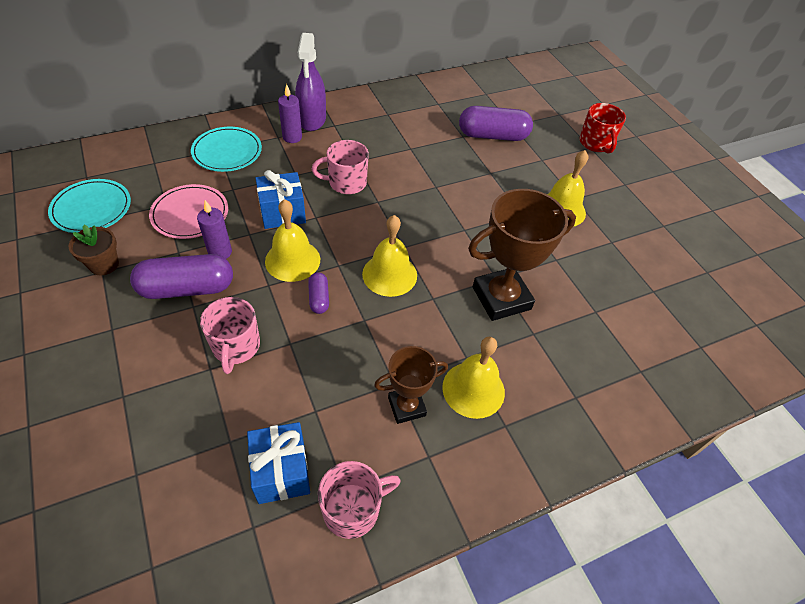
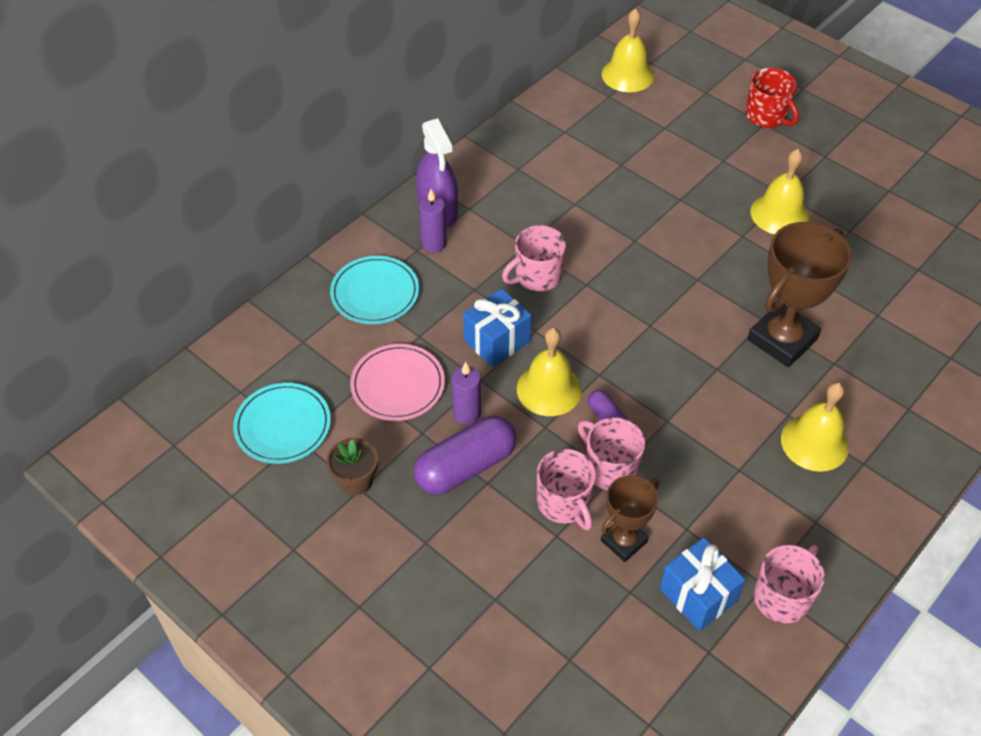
camera: 20 degrees left, 0 degrees up
(291, 336) = (610, 468): none -> pink mug
(389, 274) = (658, 362): yellow bell -> yellow bell (627, 75)
(406, 406) = (766, 486): brown trophy -> brown trophy (624, 541)
(493, 136) = (653, 150): purple capsule -> none

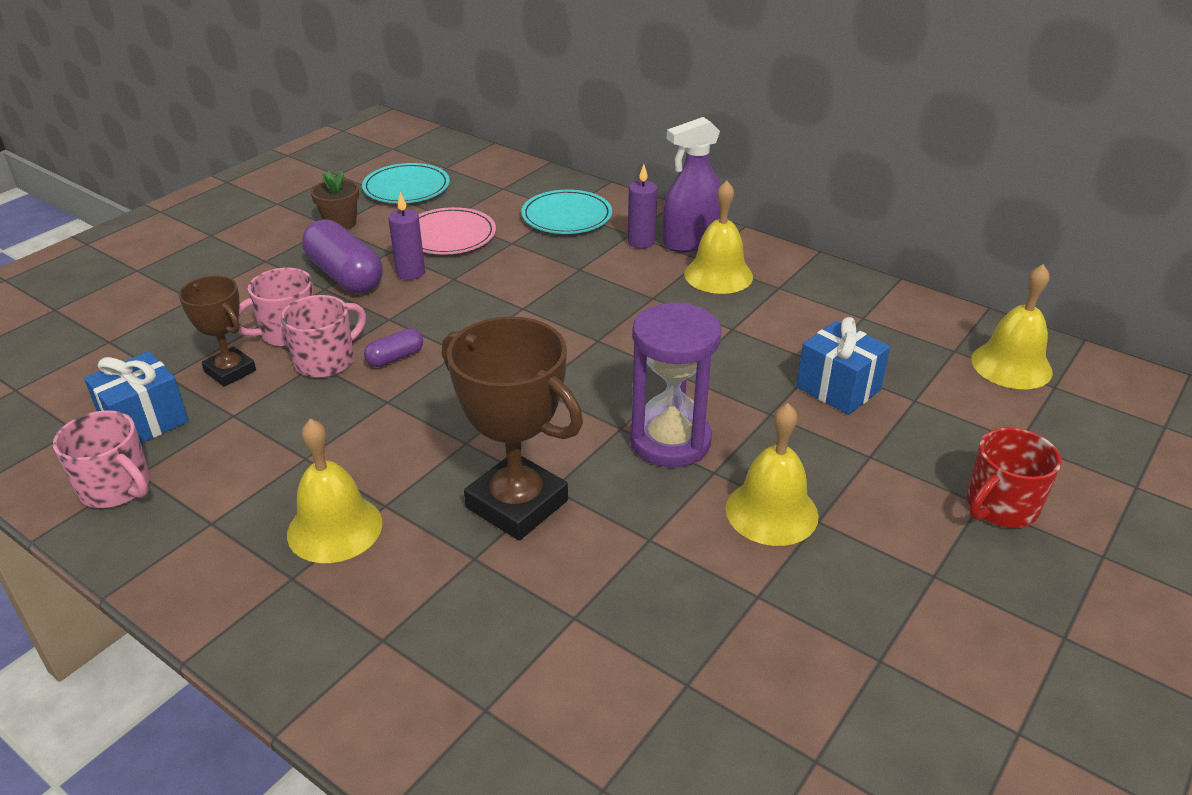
camera: 85 degrees right, 15 degrees down
(497, 341) = (506, 285): blue gift -> blue gift (838, 388)
(537, 276) = (605, 306): pink mug -> none
(549, 389) = (439, 319): yellow bell -> yellow bell (718, 275)
(712, 254) = (670, 441): none -> purple hourglass

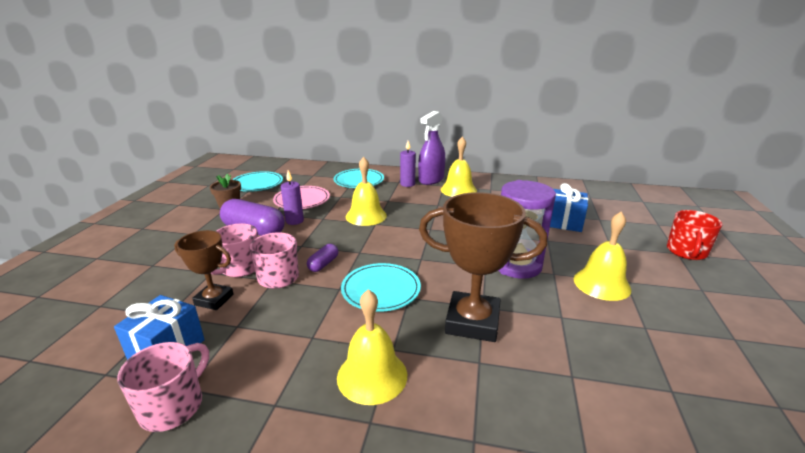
camera: 25 degrees left, 10 degrees down
(116, 488) = (173, 406): pink mug -> pink mug turned 75 degrees counterclockwise
(439, 419) = (381, 289): none -> turquoise plate
(1011, 365) = (618, 197): yellow bell -> yellow bell (366, 216)

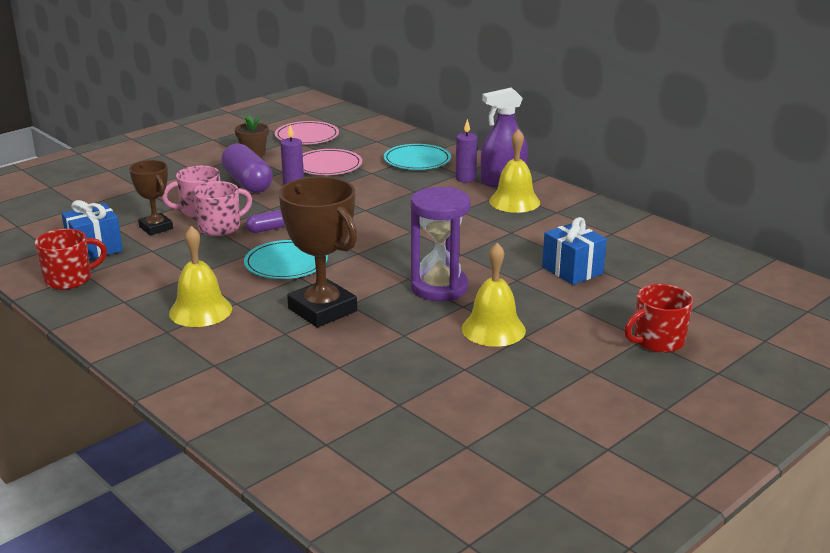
camera: 35 degrees right, 0 degrees up
(173, 406) = (69, 279): pink mug -> red mug
(257, 184) = (307, 136): turquoise plate -> pink plate
(366, 216) = (367, 199): yellow bell -> none

